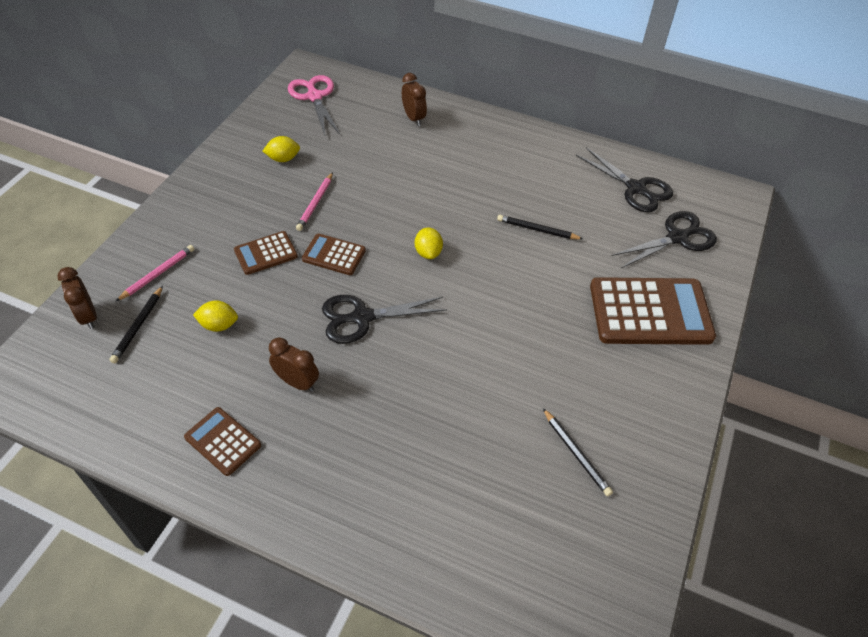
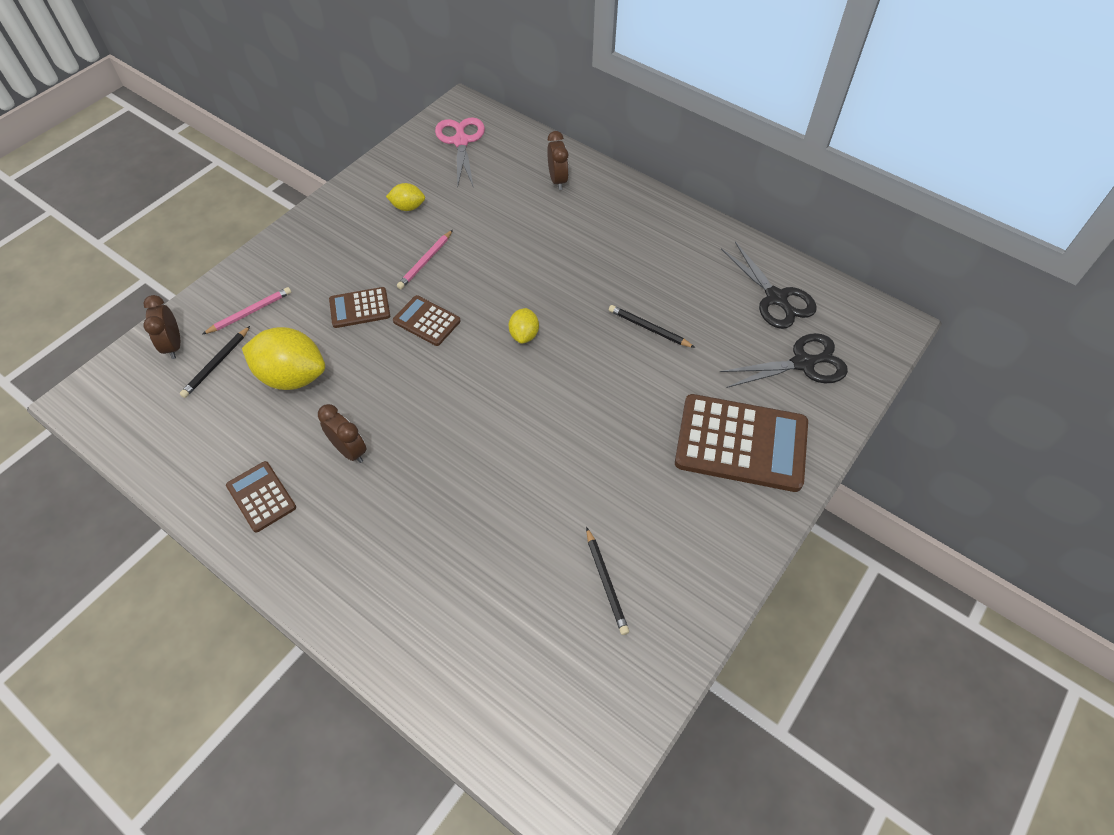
camera: 15 degrees right, 5 degrees up
(219, 325) = (292, 376): yellow lemon -> yellow lemon, size x1.94
(362, 317) = (434, 394): black scissors -> none

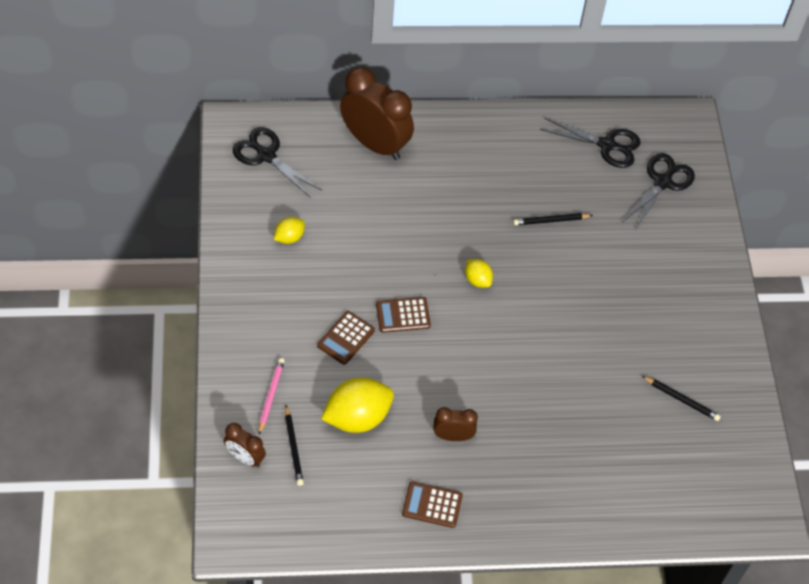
camera: 45 degrees left, 0 degrees up
(425, 261) = (352, 272): pink pencil -> none
(461, 141) = (266, 155): pink scissors -> black scissors
(557, 180) = (375, 144): brown clock -> brown clock, size x2.03
(741, 443) = (675, 261): brown calculator -> none

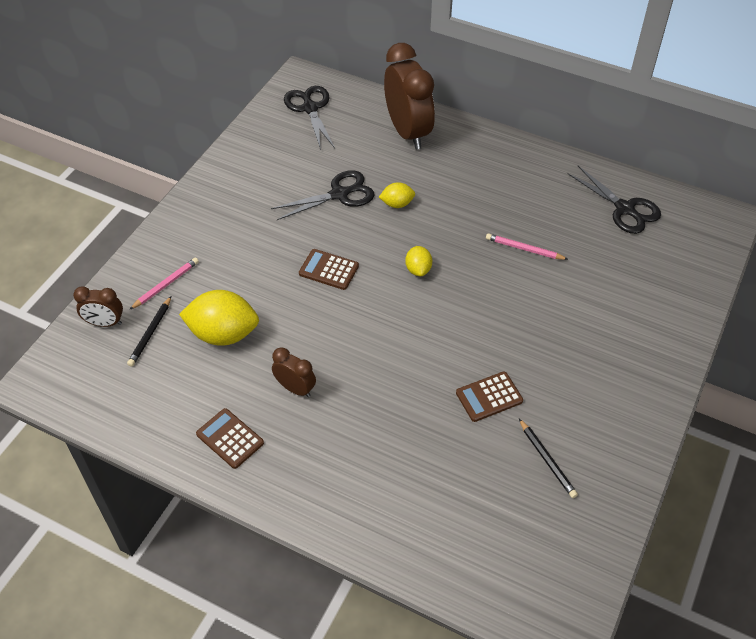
camera: 35 degrees right, 5 degrees down
(245, 458) = (105, 323): brown clock -> brown clock turned 60 degrees counterclockwise
(289, 237) = (280, 173): yellow lemon -> yellow lemon (397, 204)
(346, 338) = (265, 267): brown calculator -> brown calculator (489, 397)
(550, 221) = (524, 249): black pencil -> pink pencil
(662, 182) = (661, 260): black scissors -> black scissors (339, 194)

